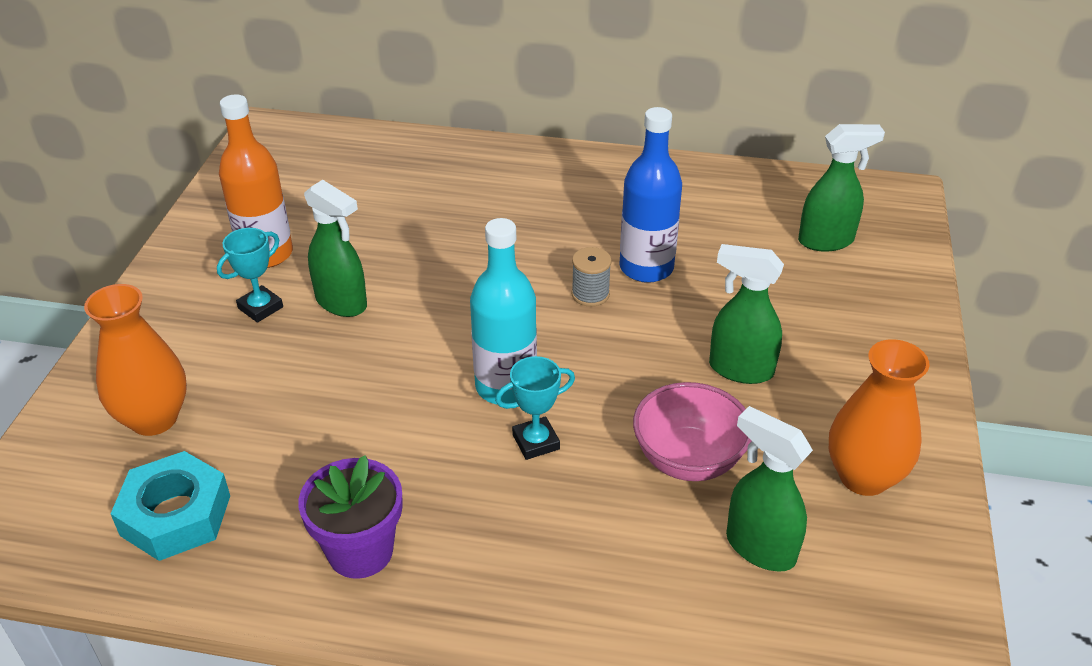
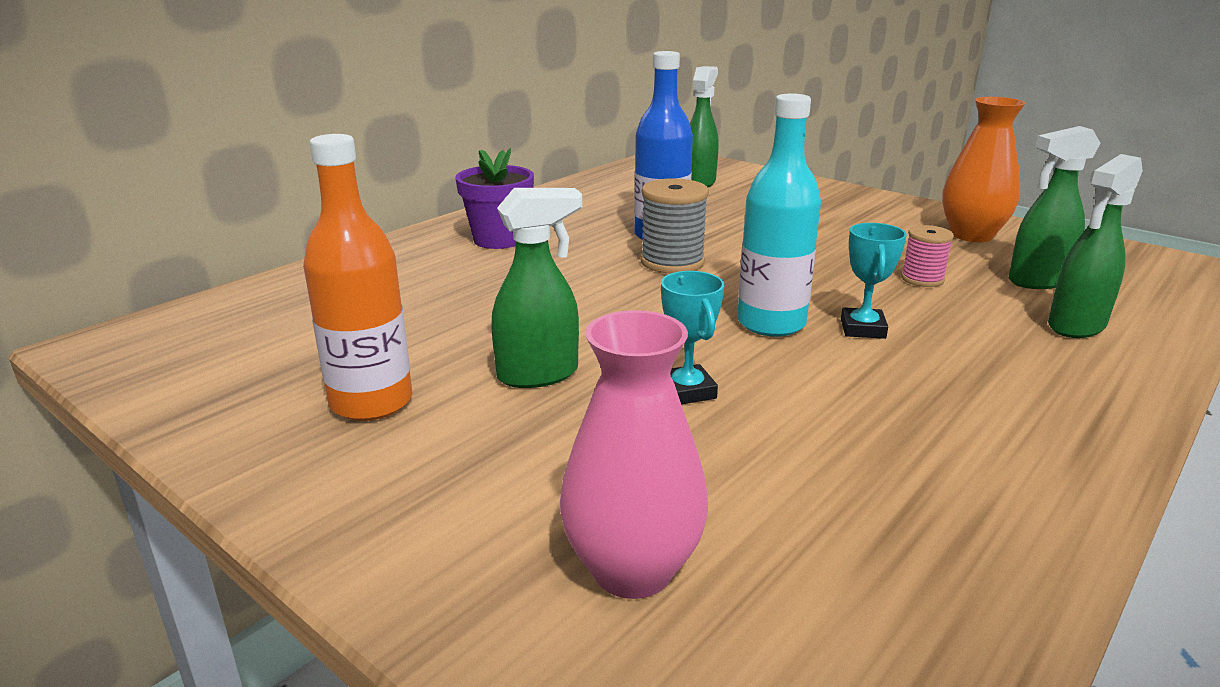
camera: 60 degrees left, 15 degrees down
(154, 419) = (632, 570): orange vase -> pink vase
(175, 515) = (865, 590): turquoise nut -> none
(260, 308) = (479, 429): turquoise trophy -> turquoise trophy (687, 391)
(360, 551) = (989, 455): purple flower pot -> purple flower pot (499, 240)
(590, 294) = (672, 262): grey spool -> grey spool, size x1.61
(688, 459) = (922, 279): pink bowl -> pink spool
(740, 369) = (824, 239): green spray bottle -> green spray bottle (1076, 326)

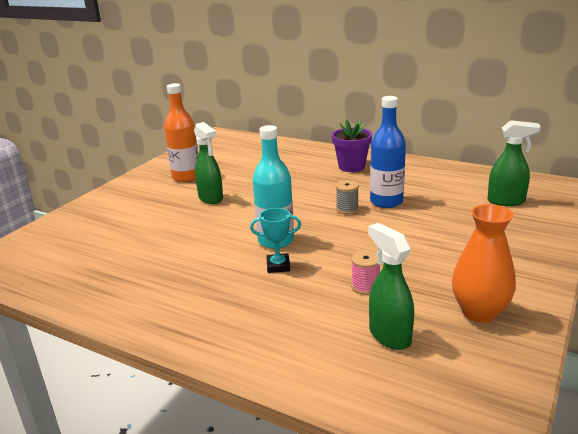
camera: 80 degrees right, 0 degrees up
(632, 570) = (90, 230): pink vase -> none
(672, 262) = (347, 209): grey spool -> grey spool, size x0.62
(687, 391) = (201, 227): turquoise trophy -> none
(1076, 326) = (309, 343): green spray bottle -> none

